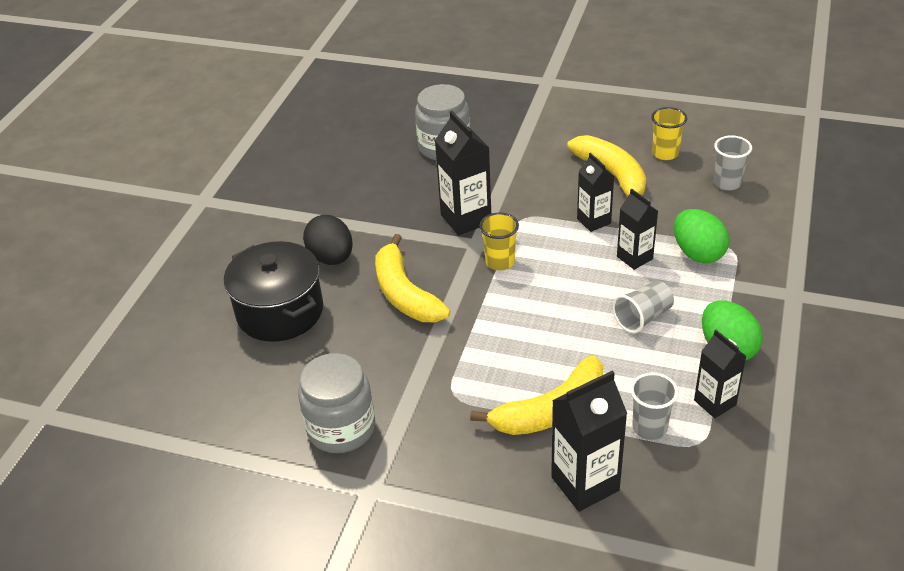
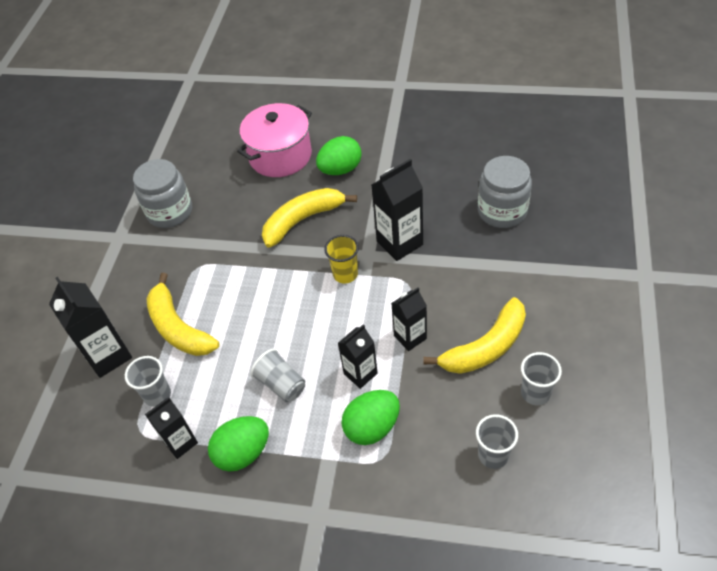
camera: 85 degrees right, 10 degrees up
(280, 311) = (280, 156): black pot -> pink pot
(331, 258) = (340, 169): black egg -> green egg
(665, 153) = (535, 393): yellow cup -> grey cup

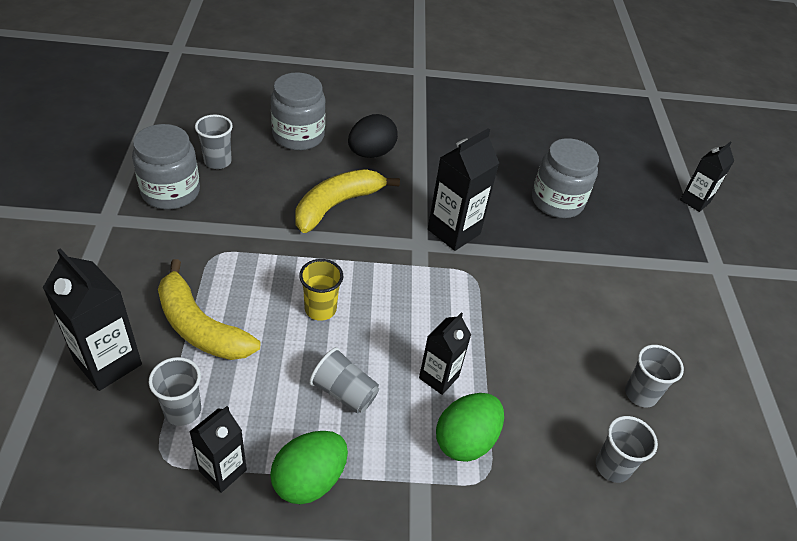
camera: 20 degrees left, 5 degrees down
(210, 183) = (217, 161): none -> grey cup
(280, 156) = (298, 136): pink pot -> grey jar
(340, 169) = (371, 153): green egg -> black egg
(345, 274) = (398, 265): yellow cup -> yellow cup (320, 309)
(410, 337) = (488, 334): black carton -> black carton (695, 201)
(485, 347) = (574, 344): yellow banana -> none

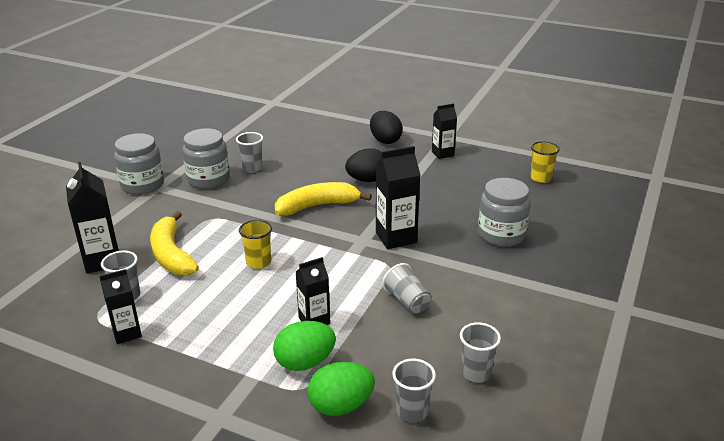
camera: 30 degrees right, 15 degrees down
(298, 136) = (320, 162): grey jar -> grey jar (142, 185)
(309, 480) = (177, 353): green egg -> green egg (341, 406)
(344, 392) = (238, 312): grey cup -> grey cup (407, 301)
(355, 89) = (385, 140): none -> black egg
(549, 115) = (540, 178): none -> yellow cup
(695, 201) = (639, 257): black carton -> black carton (442, 153)

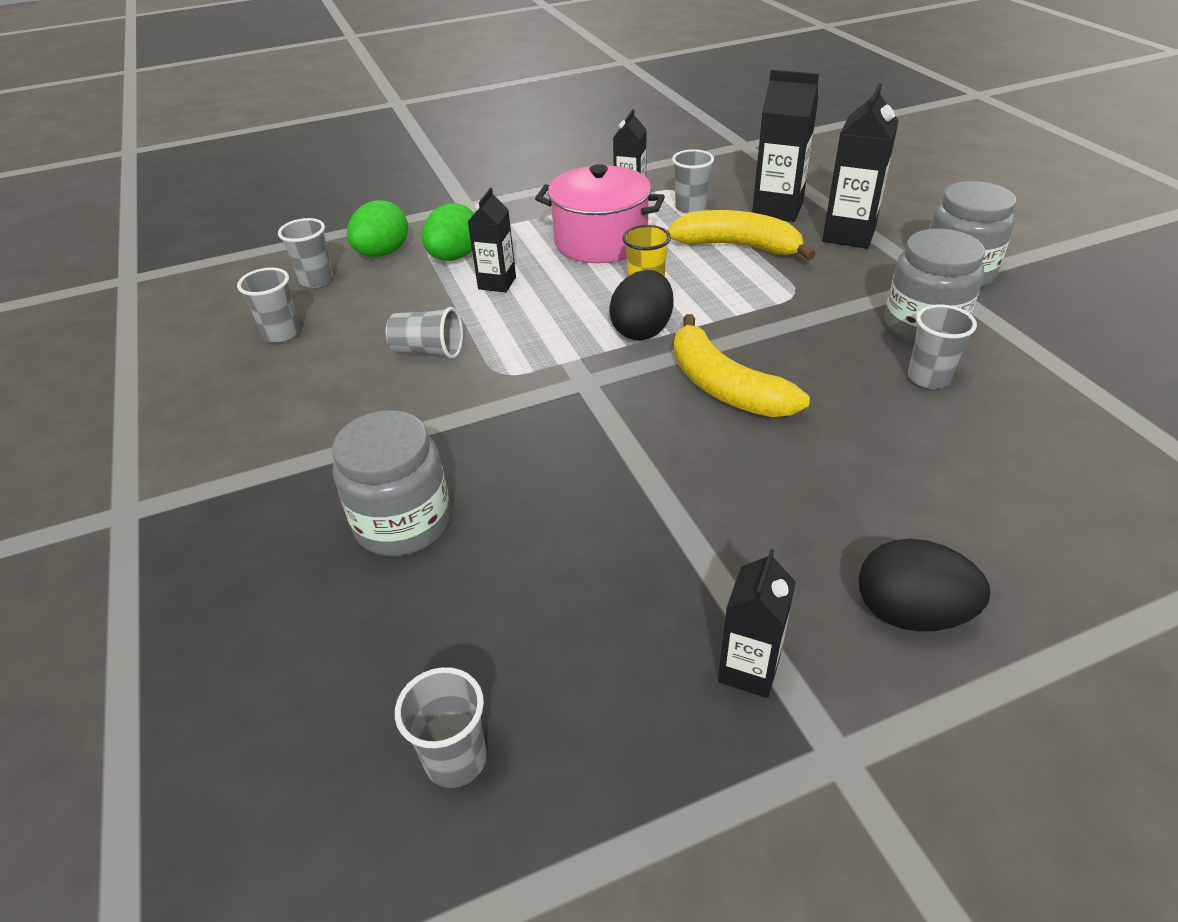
camera: 135 degrees right, 10 degrees up
(215, 308) = (601, 241): none -> pink pot
(317, 206) = (724, 386): yellow banana -> yellow banana turned 120 degrees clockwise
(367, 180) = (750, 480): black egg -> black egg (642, 330)
(396, 237) = (549, 412): black carton -> black carton (849, 235)
(540, 178) = (456, 759): yellow cup -> grey cup

